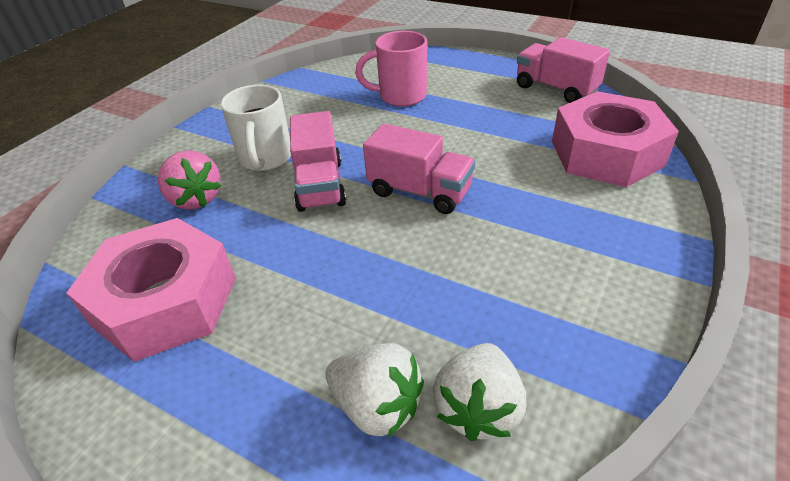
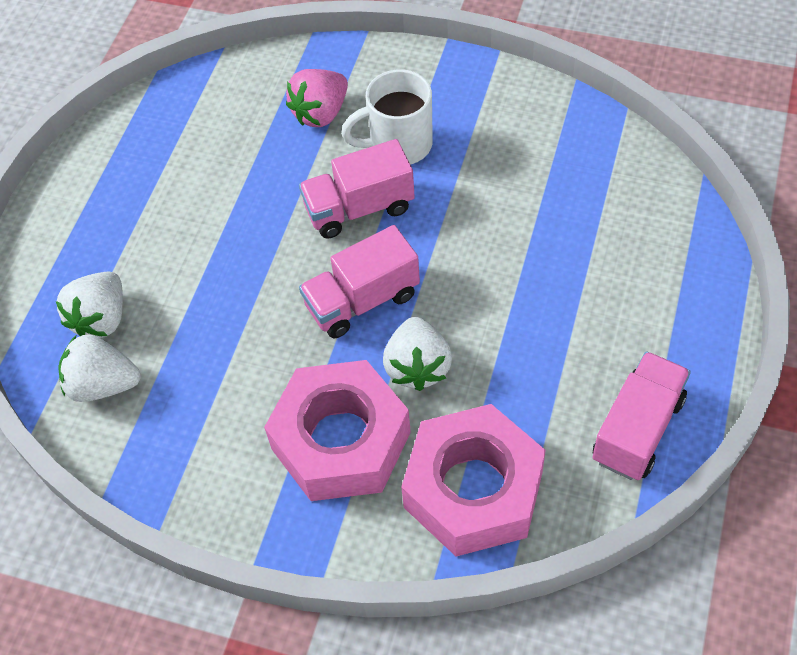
camera: 80 degrees right, 15 degrees up
(166, 301) = (188, 149): pink nut -> pink nut (341, 440)
(400, 96) = (569, 241): pink mug -> none
(420, 191) = (362, 300): pink truck -> pink truck turned 45 degrees clockwise
(493, 168) = (418, 367): none -> white strawberry

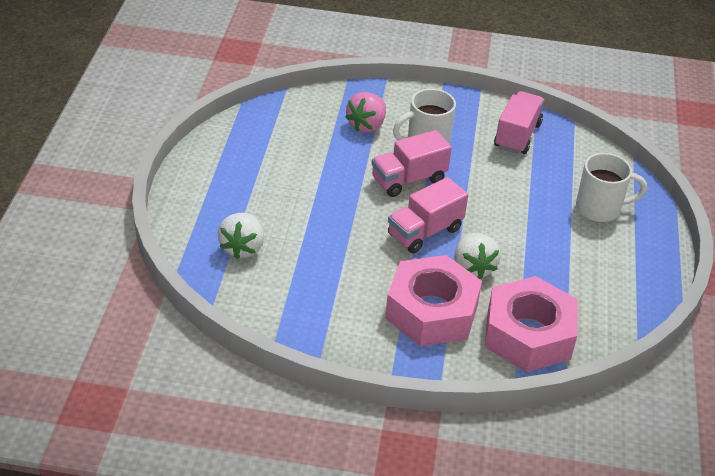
camera: 15 degrees left, 15 degrees down
(103, 384) = (254, 286): white strawberry -> none
(631, 267) = (600, 208): none -> white mug
(637, 429) = (627, 297): pink truck -> pink truck (517, 135)

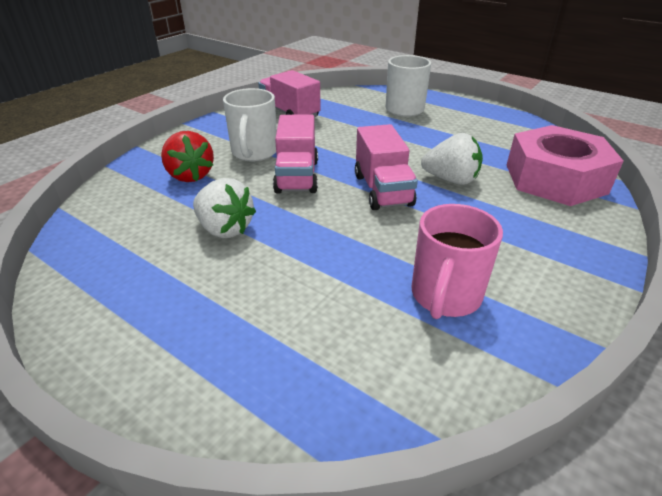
camera: 60 degrees left, 5 degrees down
(242, 248) = (319, 346): white strawberry -> white strawberry (225, 229)
(317, 290) = (445, 297): none -> pink mug
(367, 125) = (190, 175): pink strawberry -> red strawberry
(431, 311) = (509, 221): pink nut -> none

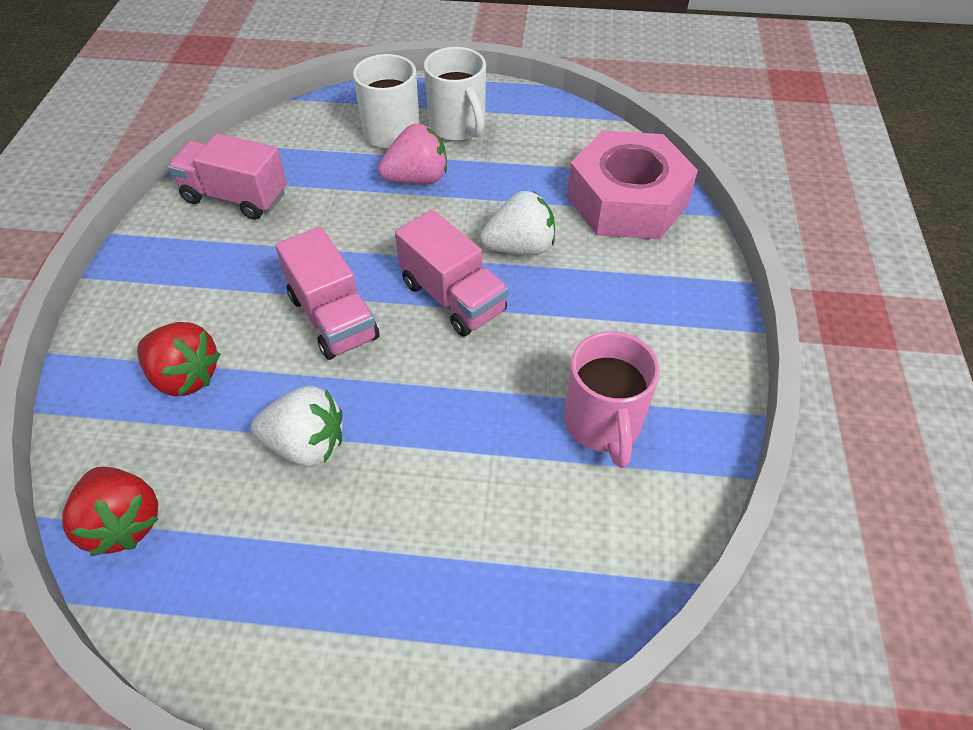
camera: 30 degrees left, 15 degrees up
(93, 226) = (124, 522): none -> red strawberry
(254, 153) = (243, 297): white mug -> white mug (458, 127)
(404, 132) = (417, 179): none -> pink strawberry

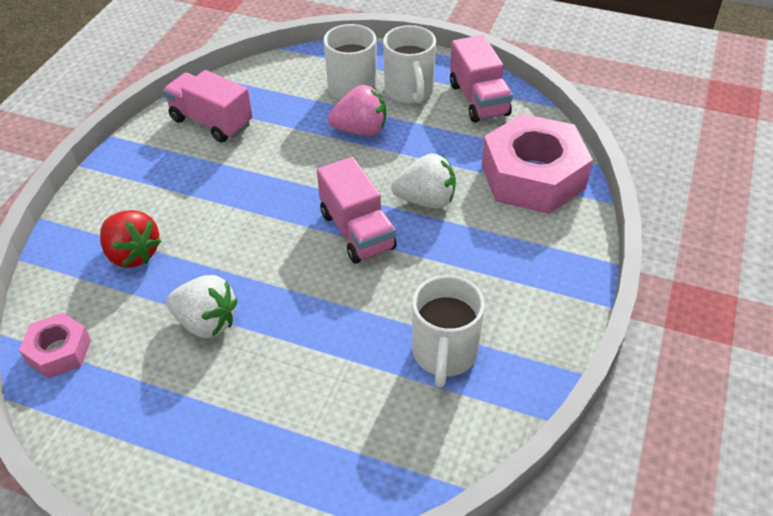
camera: 15 degrees right, 5 degrees down
(124, 522) = (59, 351): red strawberry -> pink nut
(333, 317) = (257, 230): pink truck -> pink truck (479, 99)
(603, 424) = (444, 354): pink mug -> white mug

